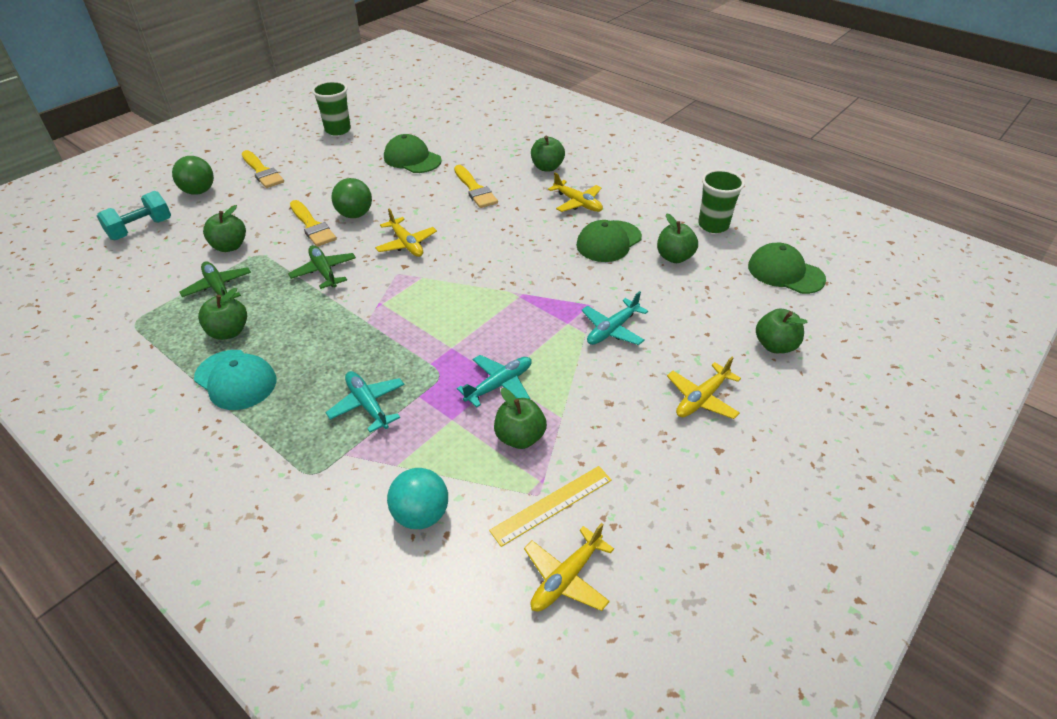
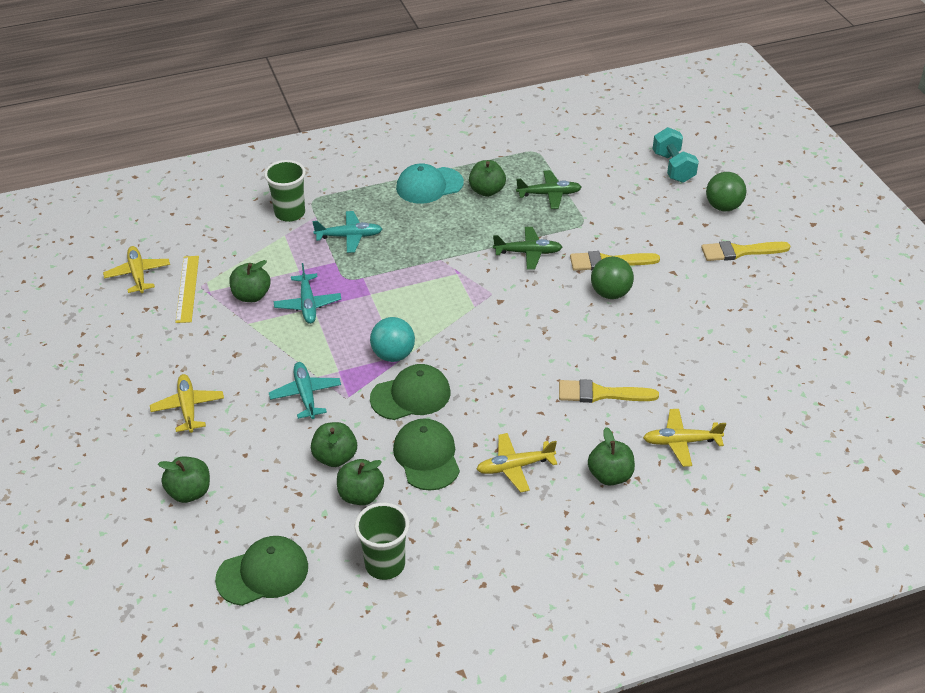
camera: 120 degrees right, 0 degrees up
(230, 246) = (608, 209): green apple -> green apple (335, 457)
(338, 130) = (813, 327): green cup -> green cup (290, 213)
(406, 244) = (533, 312): yellow plane -> yellow plane (681, 442)
(412, 159) = (703, 366): green cap -> green cap (411, 395)
(421, 514) = (238, 234): turquoise ball -> turquoise ball (393, 355)

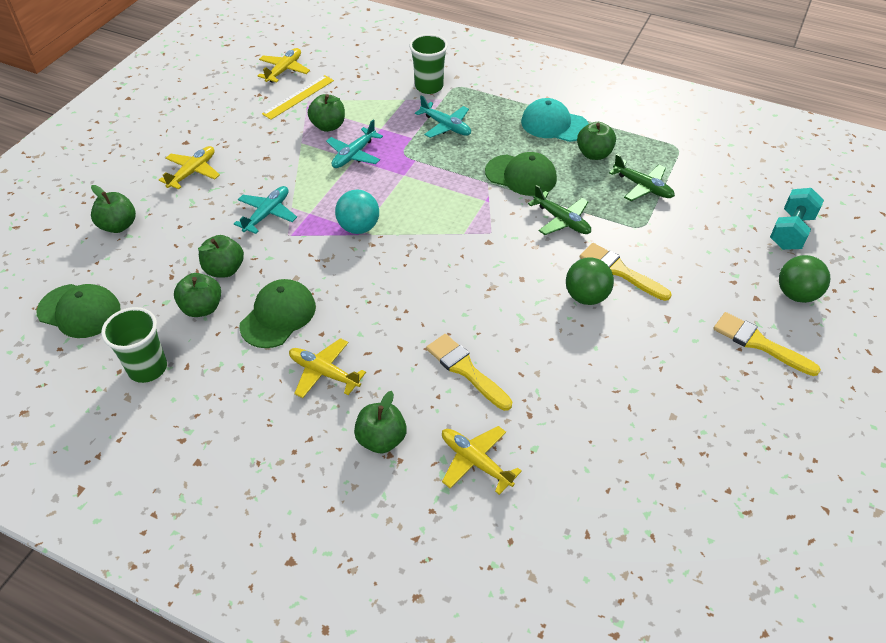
camera: 45 degrees right, 5 degrees up
(411, 395) = (329, 265): green cap -> green cap (521, 175)

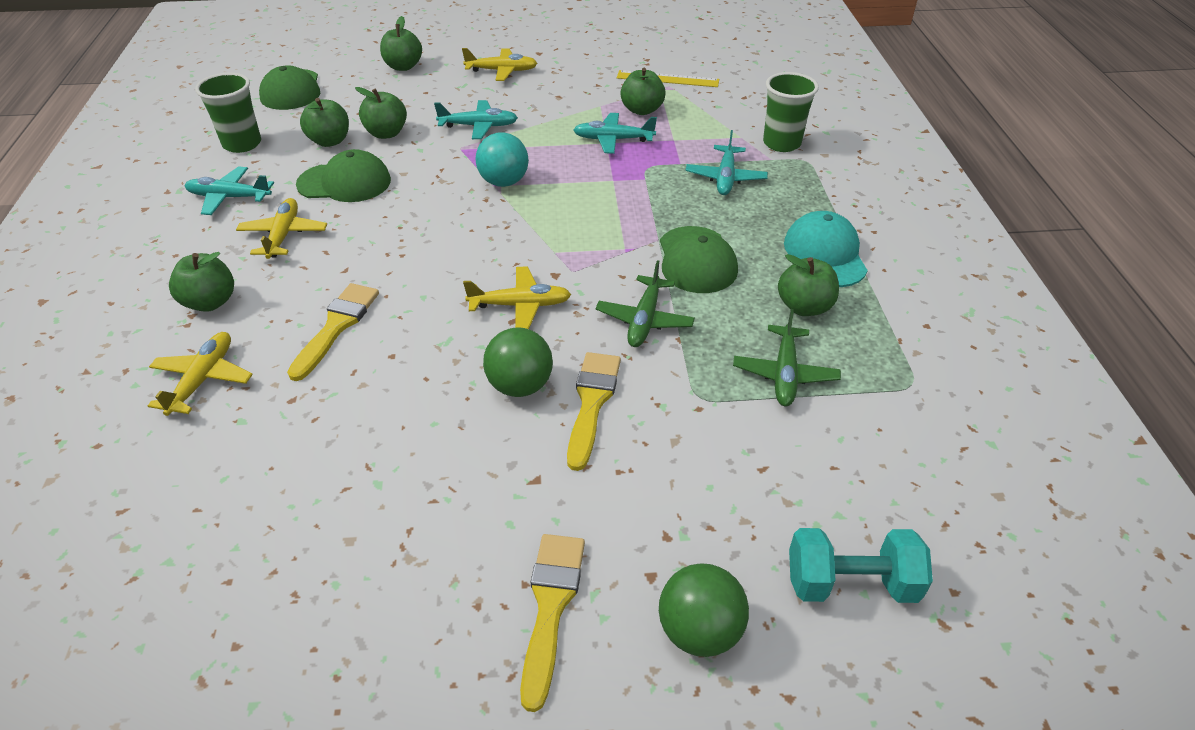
camera: 60 degrees right, 5 degrees down
(234, 396) = (229, 197): none -> turquoise plane
(284, 70) = (699, 57): yellow plane -> yellow plane (520, 305)

